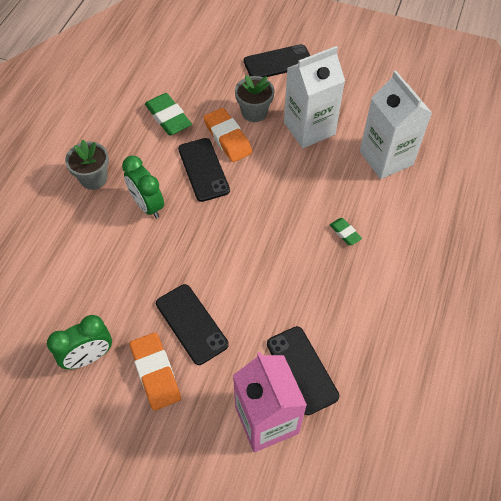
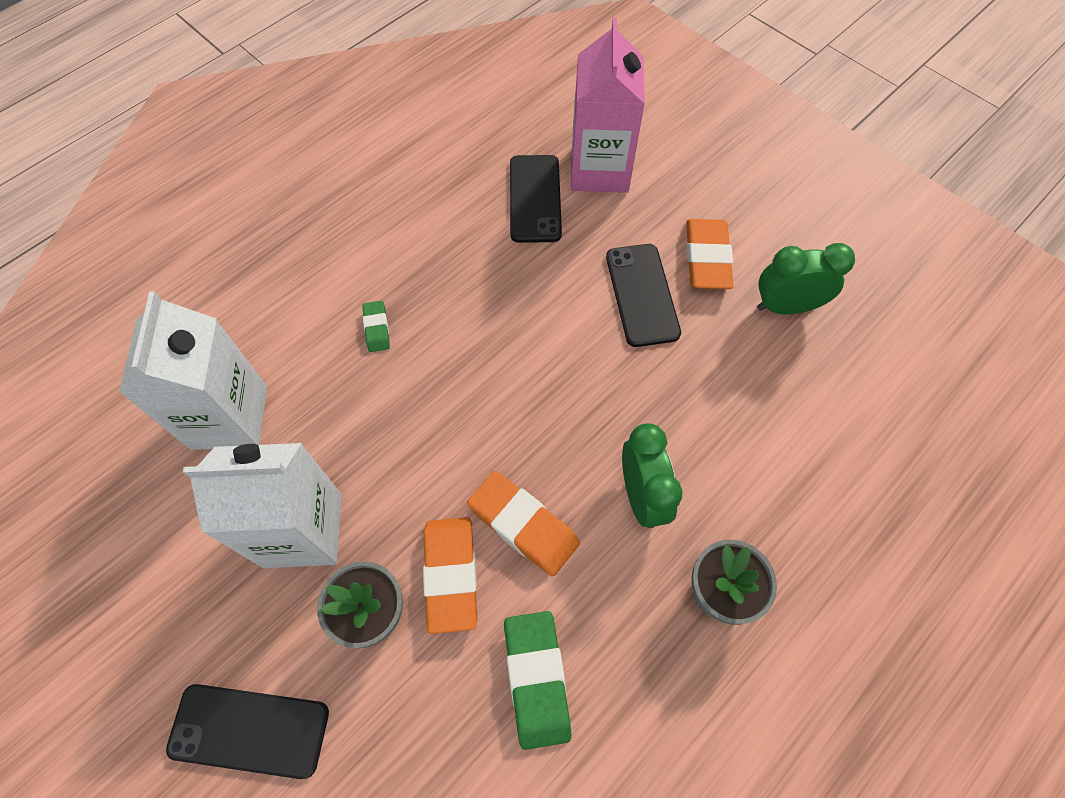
camera: 155 degrees left, 5 degrees up
(203, 169) = (523, 525): black phone -> orange eraser

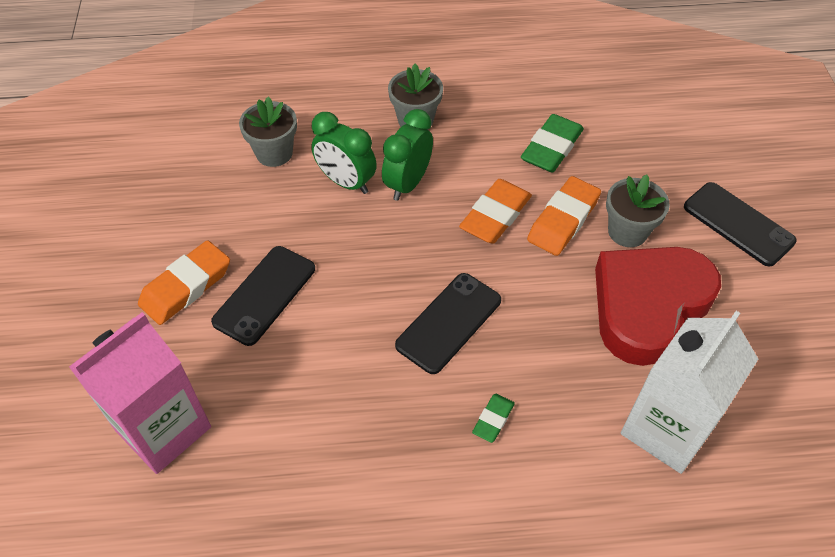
camera: 140 degrees left, 10 degrees down
(303, 530) = (648, 306): white carton -> red heart
(523, 525) = (495, 215): orange eraser -> orange eraser turned 45 degrees clockwise
(535, 199) = (249, 444): black phone -> black phone (448, 322)
(786, 306) = (183, 217): green clock -> green clock (346, 182)
(800, 429) = (274, 153): none -> grey flower pot

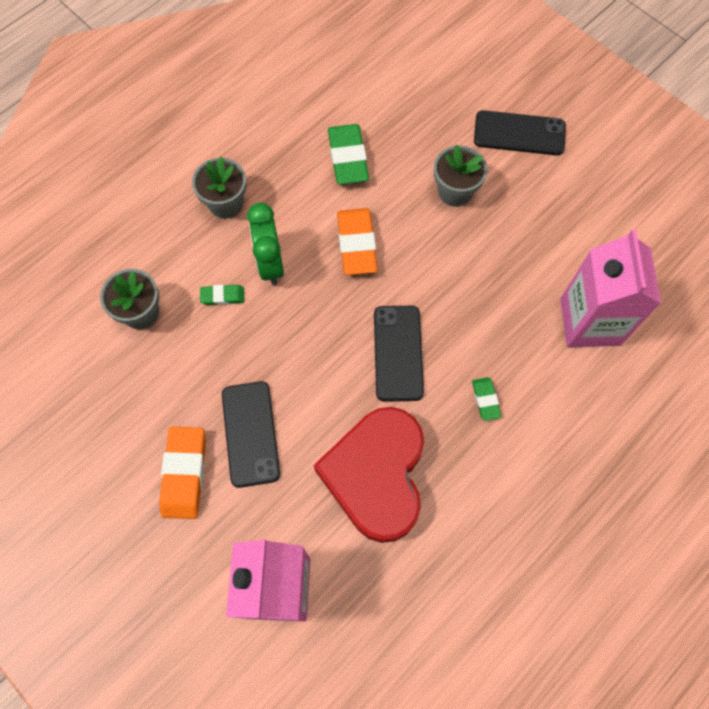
camera: 40 degrees left, 15 degrees up
(346, 182) = (223, 296): green clock -> green eraser
(563, 220) = (405, 214): orange eraser -> none
(648, 306) = (512, 241): red heart -> red heart (376, 475)
(666, 429) = (590, 321): white carton -> pink carton

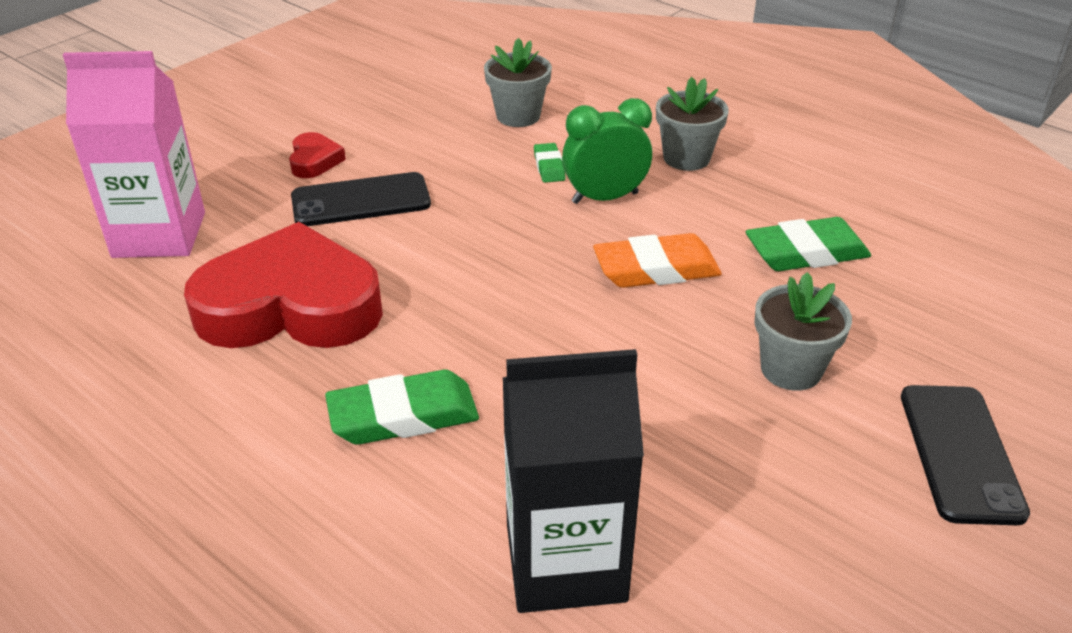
camera: 85 degrees right, 30 degrees down
(184, 473) = (314, 160): orange eraser -> red heart
(398, 353) = (480, 317): black phone -> none
(485, 399) = (403, 416): green eraser -> green eraser, size x1.89
(590, 321) = (565, 562): pink carton -> black carton

